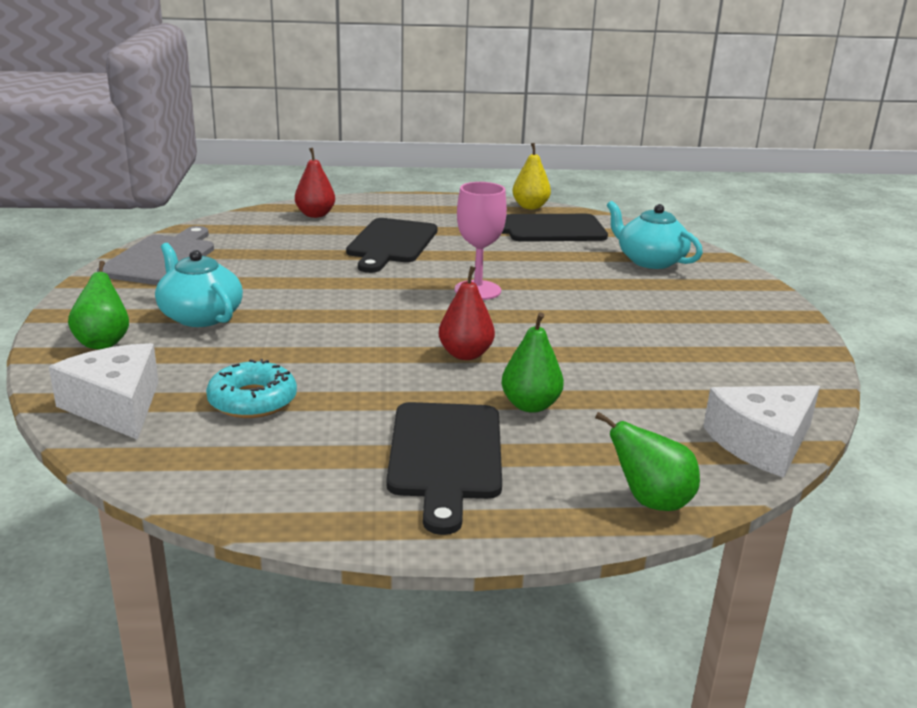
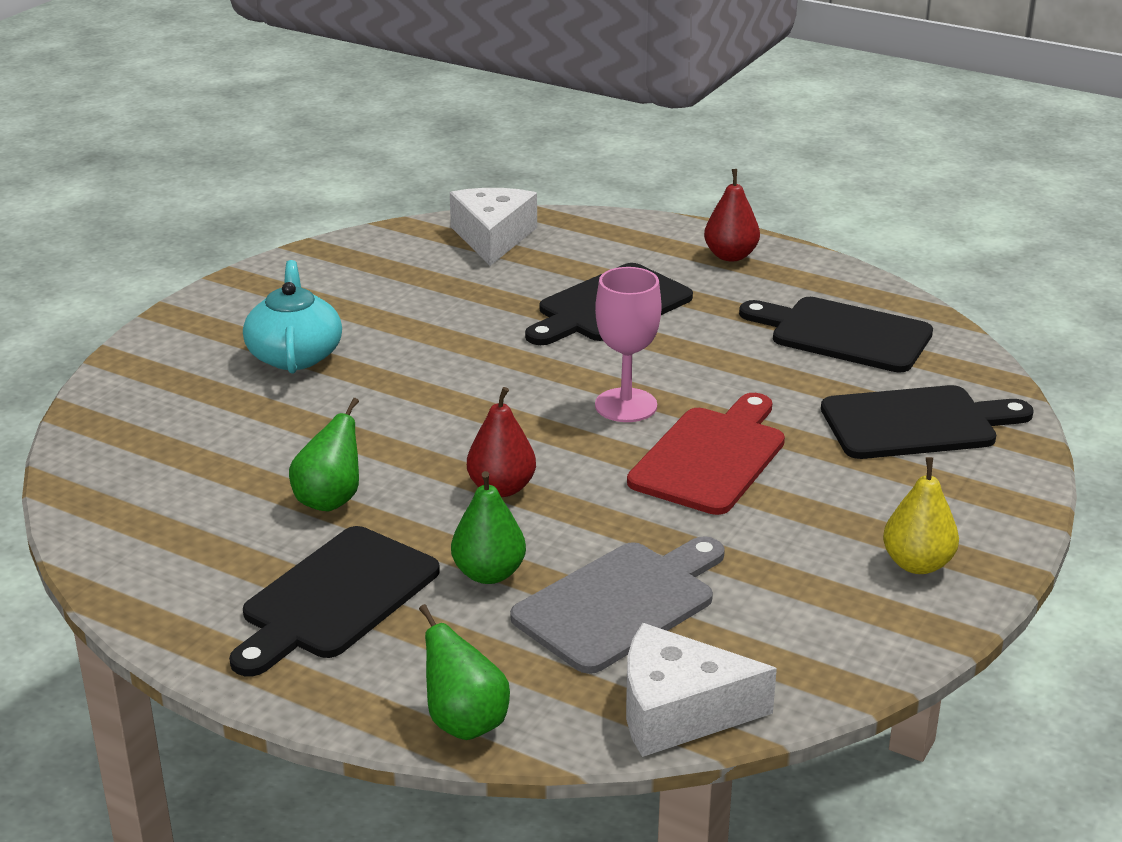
camera: 35 degrees right, 5 degrees up
(103, 342) = (178, 362): green pear -> green pear (330, 500)
(116, 406) = (119, 440): white cheese -> white cheese (493, 238)
(162, 258) = (337, 265): grey cutting board -> grey cutting board (621, 603)
(252, 401) = (235, 474): turquoise donut -> none
(315, 215) = (572, 238): red pear -> red pear (730, 256)
(530, 207) = (871, 289): yellow pear -> yellow pear (917, 564)
(568, 304) = (711, 457): none -> red cutting board
(650, 261) = (916, 423): turquoise teapot -> black cutting board

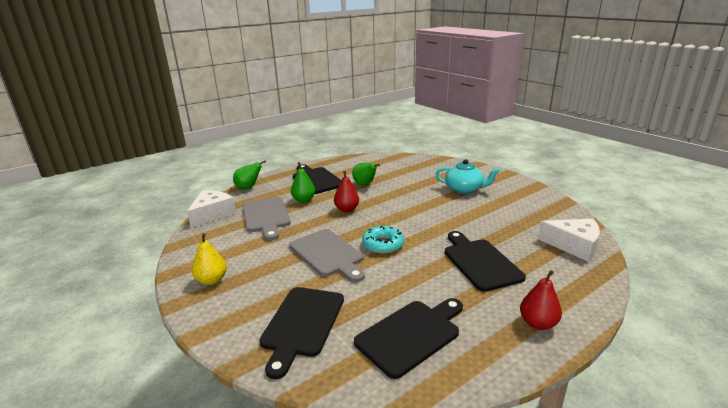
camera: 115 degrees right, 5 degrees down
(626, 405) = (383, 244): pink goblet -> turquoise donut
(711, 457) = (328, 254): red cutting board -> grey cutting board

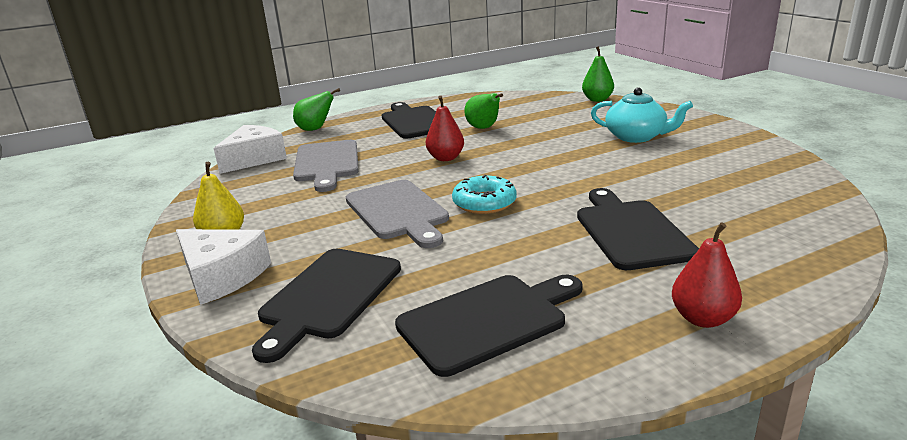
camera: 10 degrees right, 0 degrees up
(304, 200) = (387, 145): green pear -> green pear (597, 99)
(573, 246) = (798, 216): white cheese -> white cheese (222, 276)

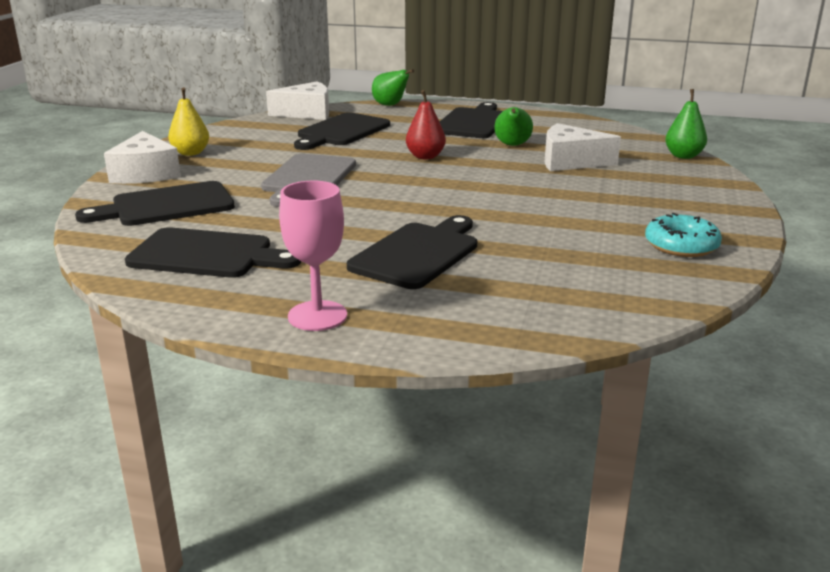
camera: 40 degrees right, 0 degrees up
(326, 163) = (341, 131): grey cutting board -> black cutting board
(484, 203) = (372, 195): turquoise donut -> turquoise donut (681, 245)
(547, 126) = (570, 161): none -> white cheese
(636, 137) = (624, 197): turquoise teapot -> none
(702, 319) = (317, 316): red pear -> pink goblet

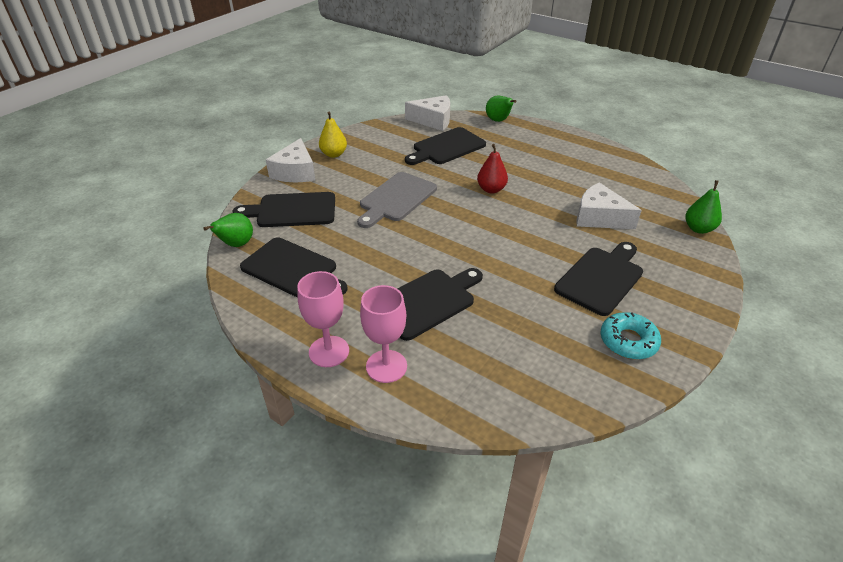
camera: 20 degrees right, 15 degrees up
(408, 314) = (386, 366): none -> pink goblet
(473, 122) = (549, 153): black cutting board -> black cutting board (601, 278)
(512, 145) = (564, 188): green pear -> green pear (236, 244)

